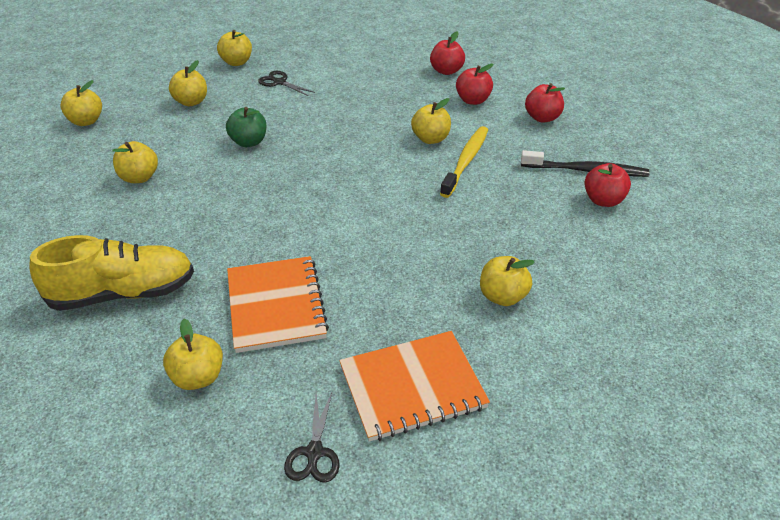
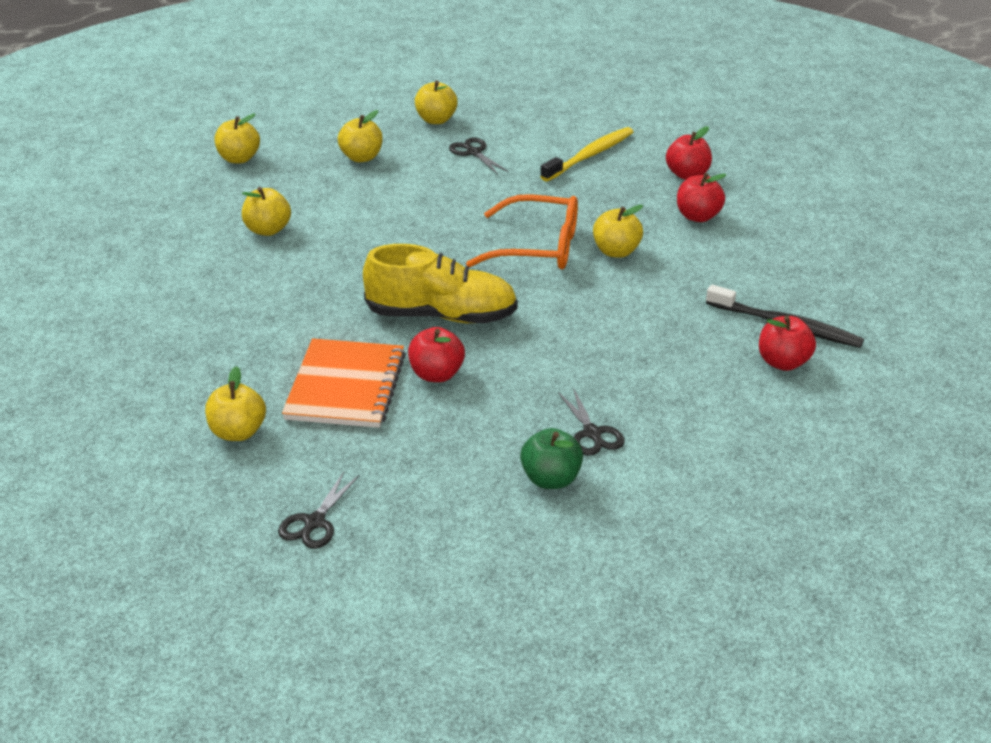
camera: 20 degrees right, 5 degrees down
(123, 293) = (202, 340): yellow shoe -> yellow shoe (442, 316)
(249, 142) = (403, 215): green apple -> green apple (551, 479)
(369, 147) = (537, 247): none -> orange glasses
(412, 387) = (442, 492): orange notebook -> none
(466, 161) = (643, 285): yellow toothbrush -> yellow toothbrush (590, 155)
(502, 296) = (592, 434): yellow apple -> black scissors
(542, 118) = (773, 253): red apple -> red apple (436, 374)

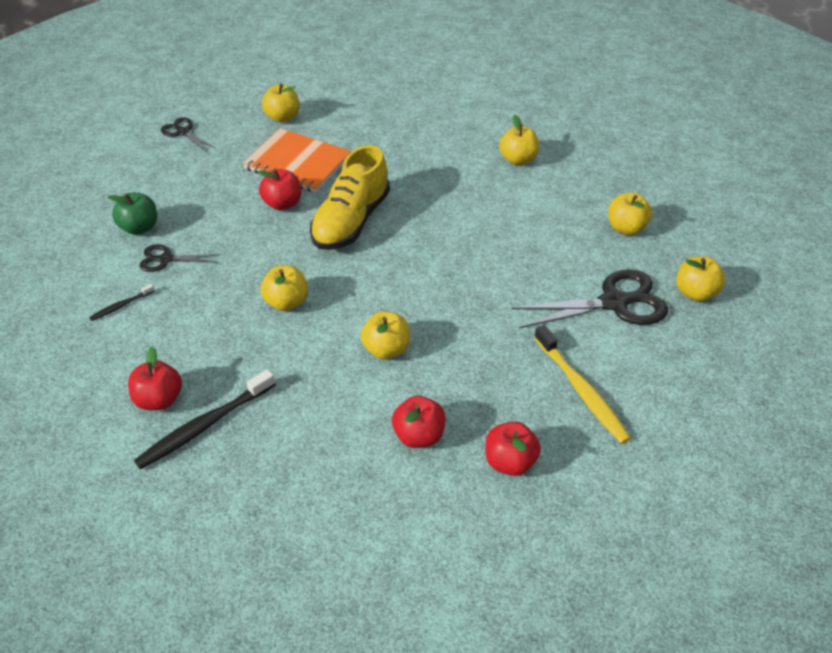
camera: 110 degrees right, 10 degrees up
(239, 159) = (644, 161): yellow apple -> yellow apple (286, 302)
(473, 152) = (615, 302): black scissors -> black scissors, size x1.87
(537, 247) = (420, 299): orange glasses -> none
(689, 439) = (121, 306): none -> black toothbrush

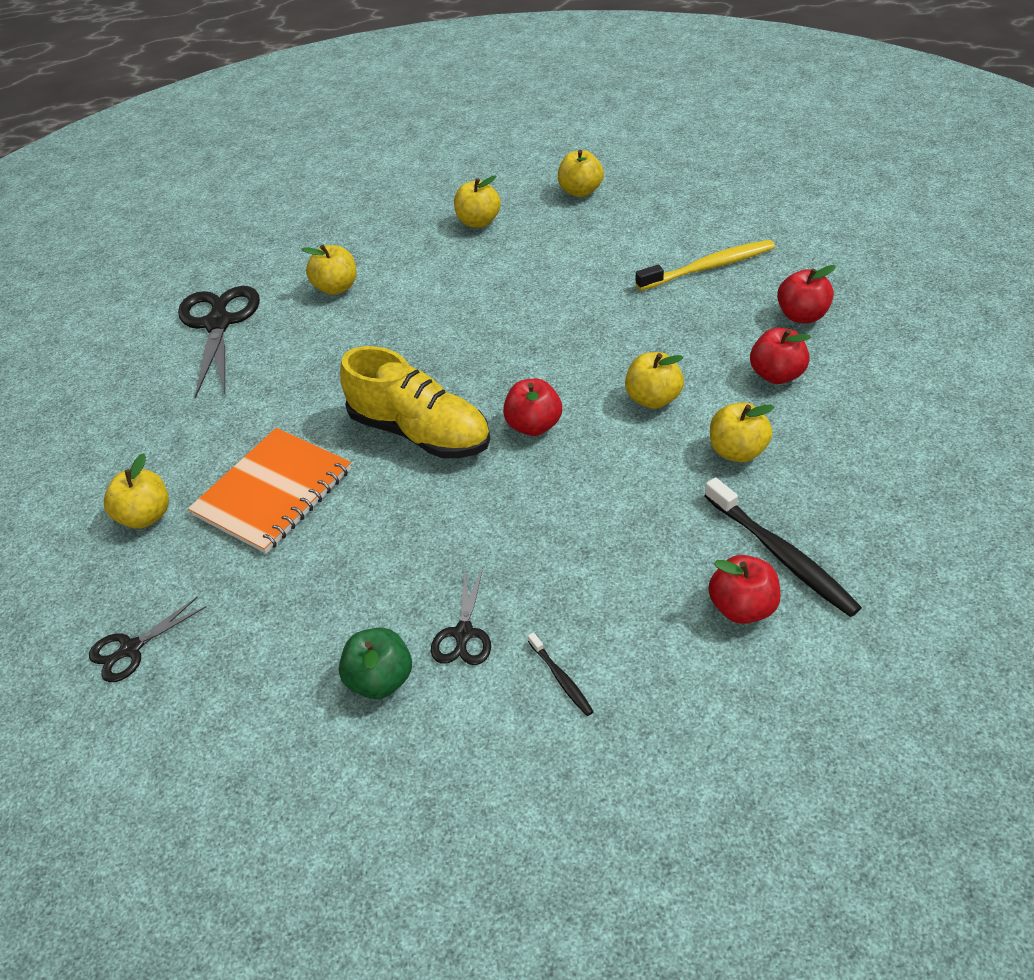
camera: 80 degrees left, 0 degrees up
(282, 204) = (365, 504): red apple -> red apple (534, 425)
(286, 302) = (569, 489): yellow apple -> yellow apple (737, 451)
(615, 302) = (590, 238): black scissors -> black scissors (219, 323)

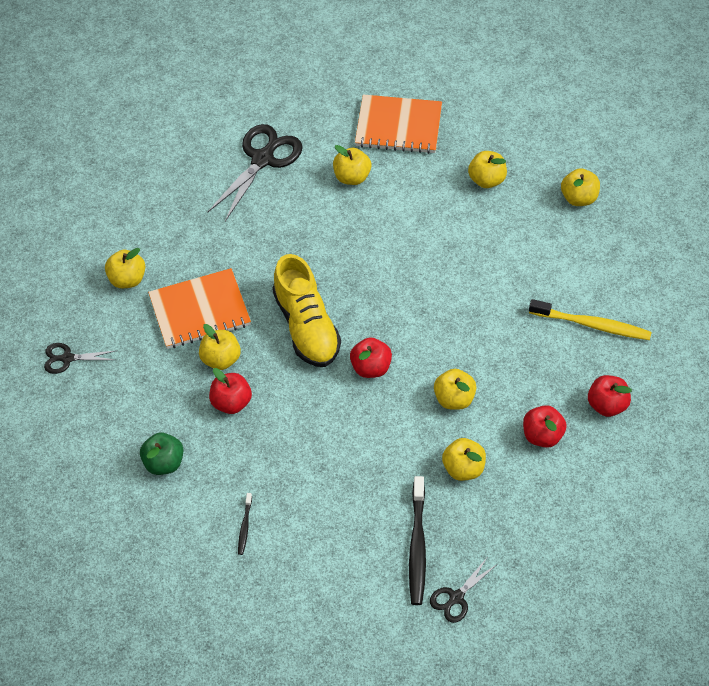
camera: 35 degrees right, 10 degrees up
(344, 229) = (398, 126): none -> orange notebook
(347, 523) = (221, 359): none -> yellow apple
(463, 634) = (221, 468): black scissors -> black scissors (456, 598)
(742, 607) = (366, 558): red apple -> red apple (231, 402)

